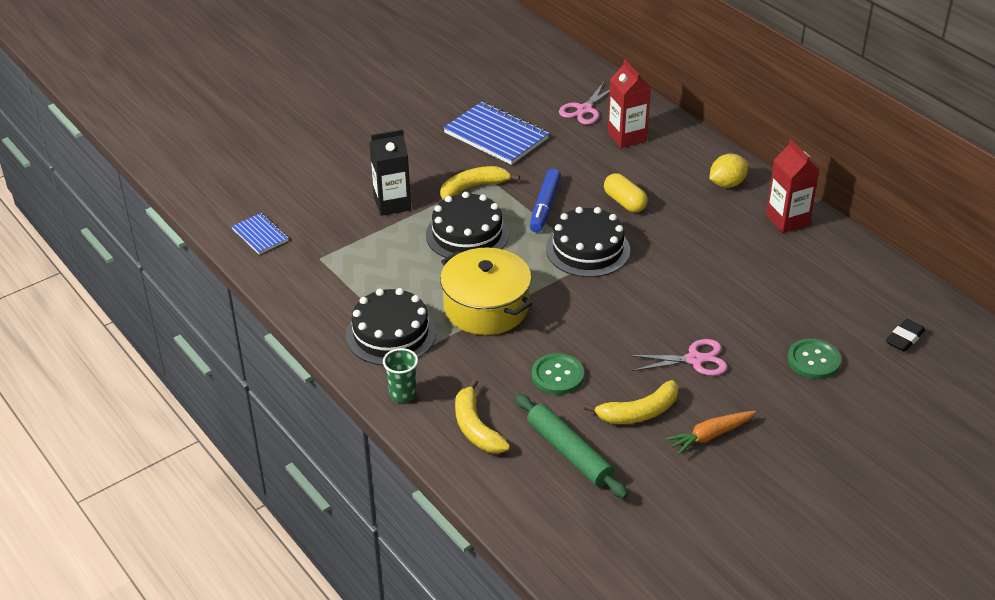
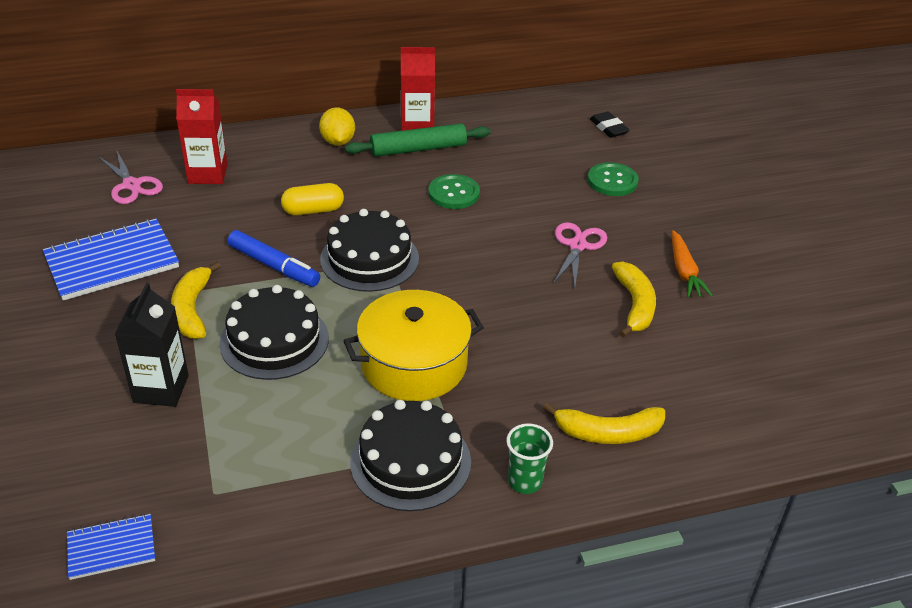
camera: 70 degrees left, 0 degrees up
(557, 375) = (555, 343): green button -> green button (454, 193)
(569, 452) = (673, 372): green rolling pin -> green rolling pin (418, 149)

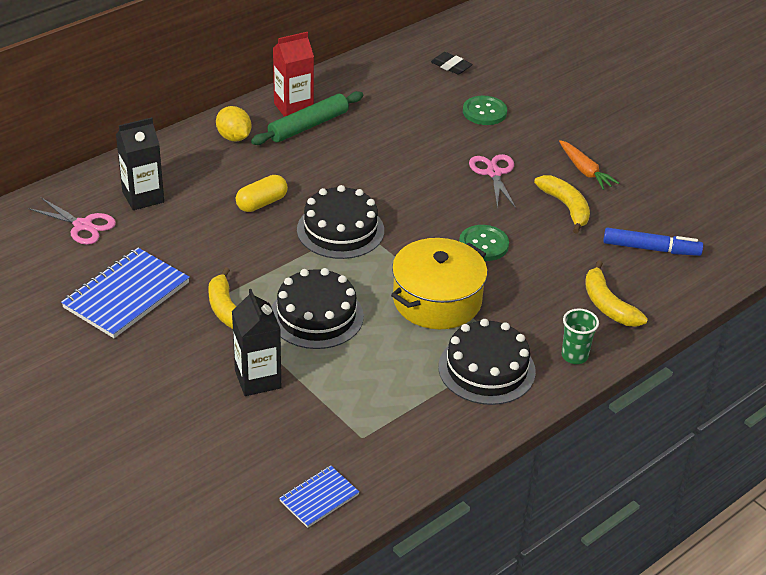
camera: 25 degrees left, 0 degrees up
(207, 174) = (143, 197): red carton -> black carton
(274, 266) = (267, 258): blue marker -> blue marker (651, 248)
(454, 193) = (367, 157): green button -> green button (483, 244)
(608, 433) = (608, 305): yellow banana -> yellow banana turned 90 degrees clockwise

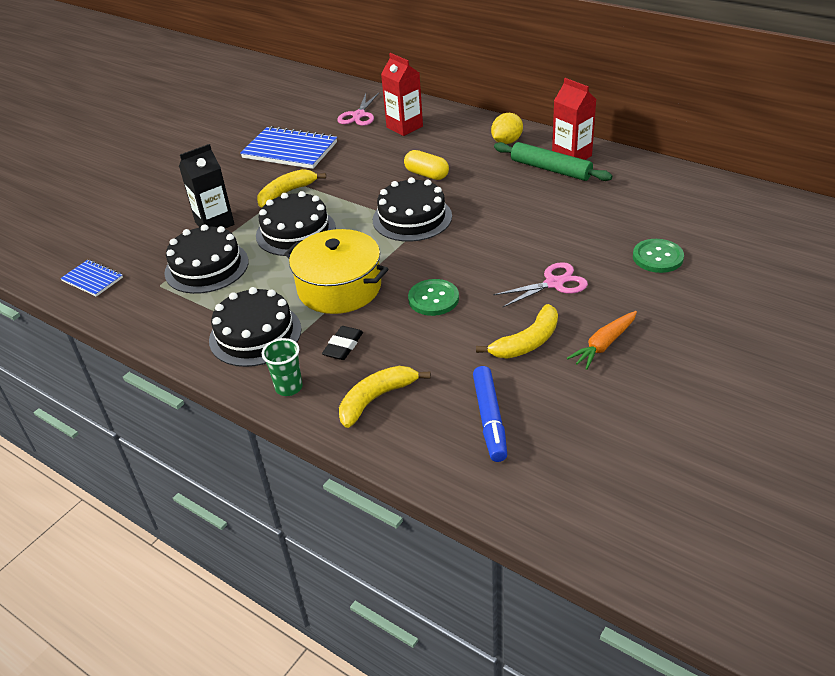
camera: 80 degrees right, 0 degrees up
(143, 197) = (404, 127): black carton -> red carton
(347, 394) = (206, 267): none -> black cake
(451, 66) = (722, 221): black eraser -> black eraser (343, 346)

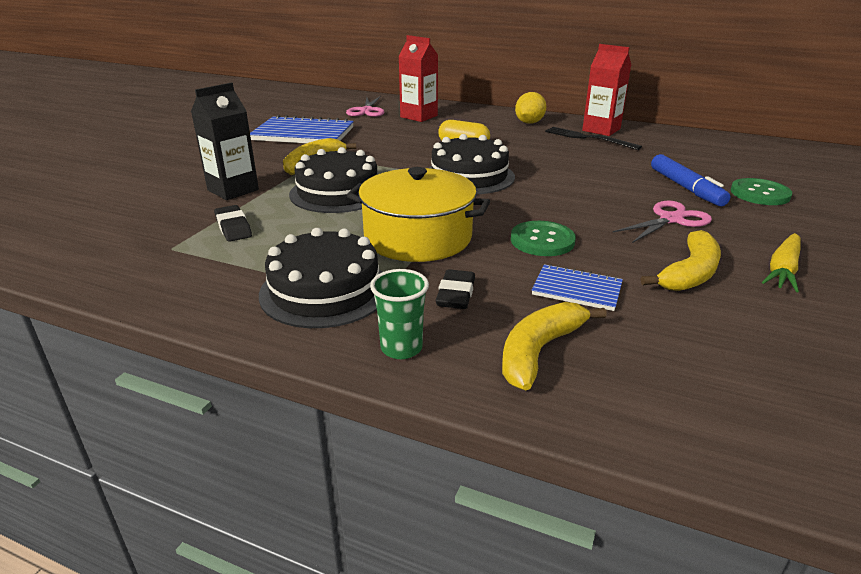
camera: 15 degrees left, 10 degrees down
(92, 279) = (71, 248): blue notebook -> blue notebook (577, 290)
(206, 267) = (233, 227): black cake -> black eraser
(490, 419) = (717, 361): blue marker -> blue marker (686, 188)
(550, 169) = (588, 138): green rolling pin -> black fork
(604, 345) = (782, 270): orange carrot -> yellow carrot

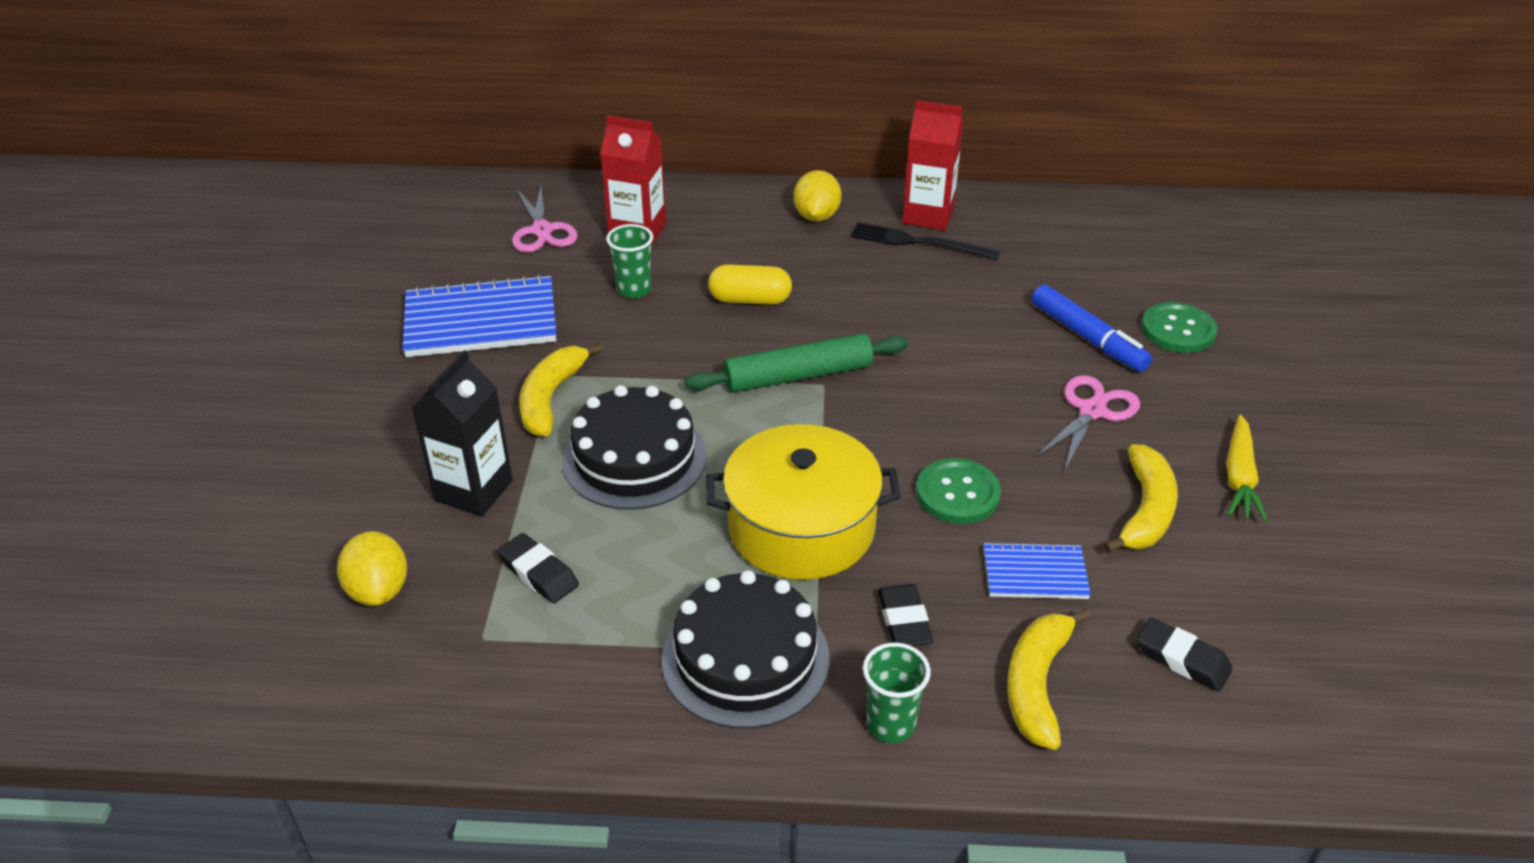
camera: 20 degrees left, 10 degrees up
(137, 218) = (379, 590): none -> yellow lemon
(398, 134) = (634, 290): none -> green cup
(469, 176) = (797, 376): black cake -> green rolling pin
(682, 364) = (1182, 659): none -> black eraser

